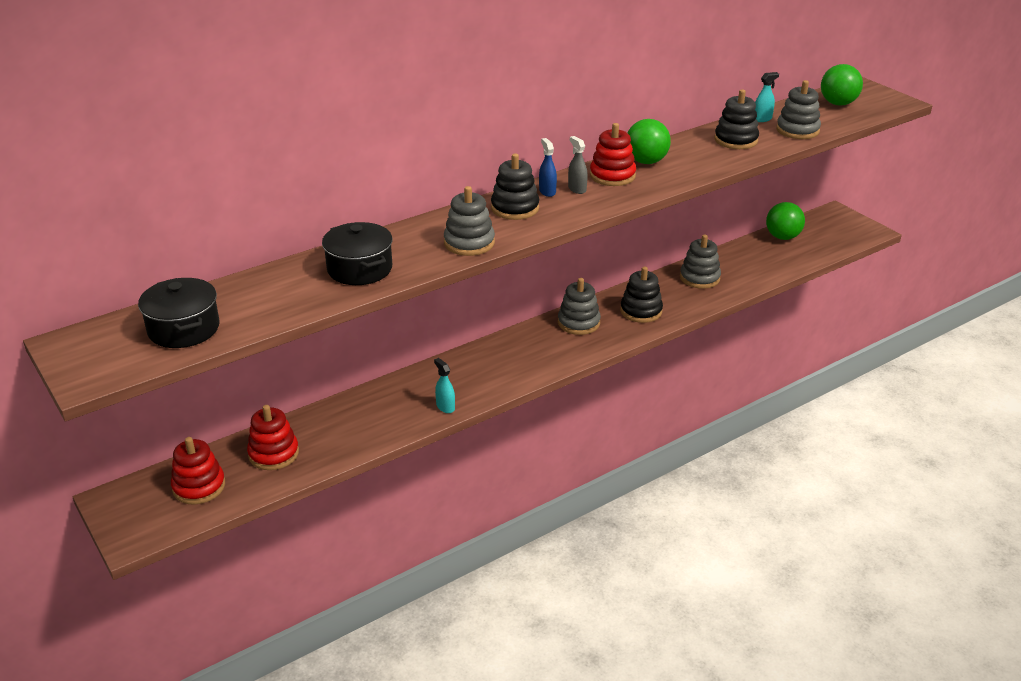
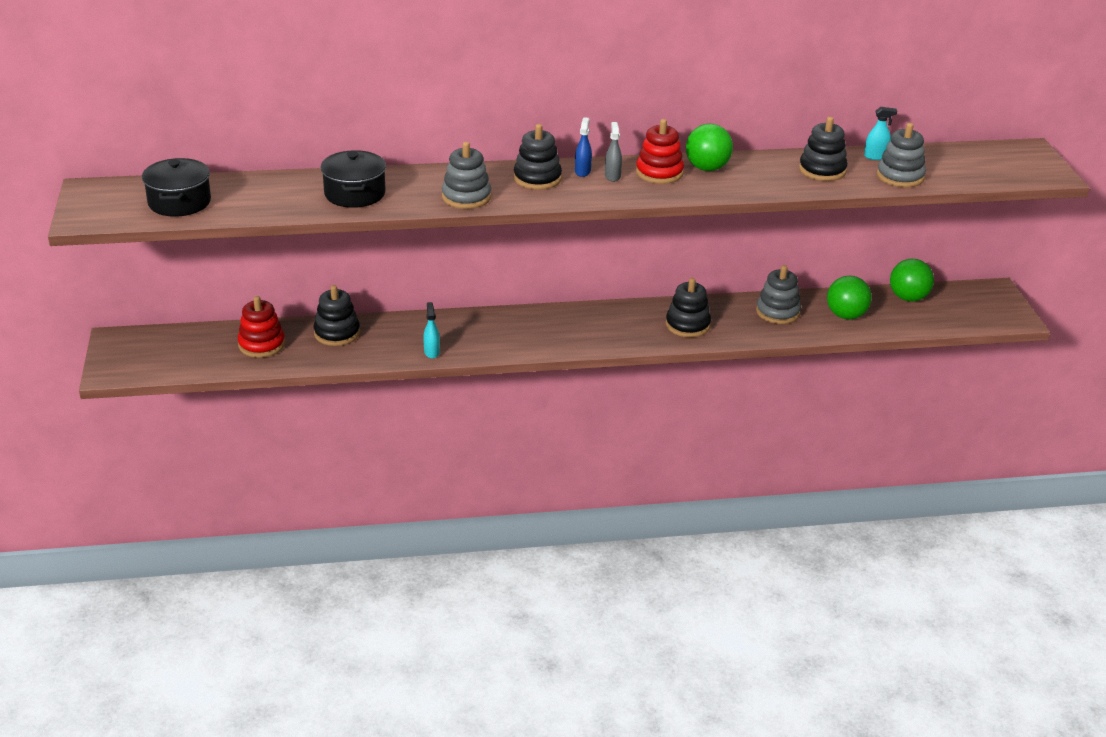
camera: 25 degrees right, 0 degrees up
(199, 487) = (186, 351): red stacking toy -> none
(340, 417) = (337, 333): none -> black stacking toy
(578, 323) = (617, 318): grey stacking toy -> none
(838, 103) = (979, 161): green ball -> green ball (846, 315)

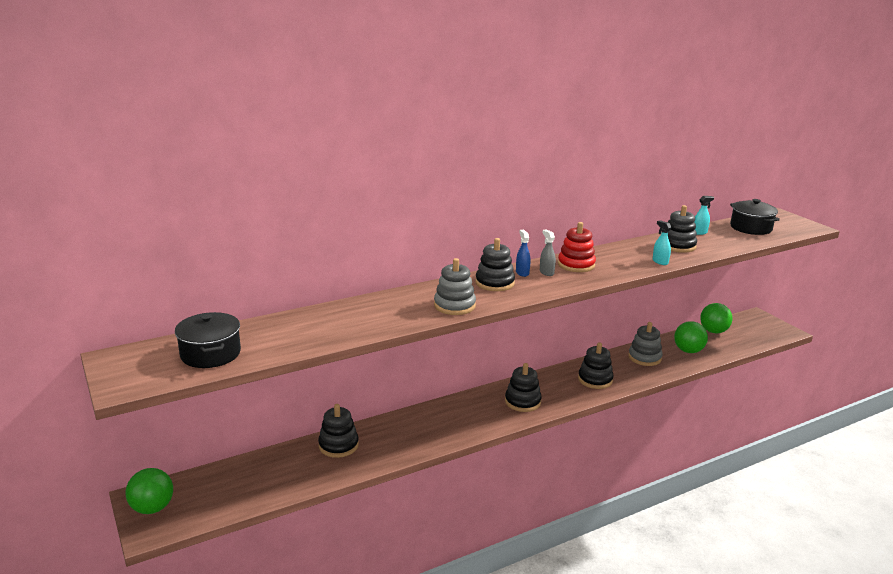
camera: 20 degrees left, 10 degrees down
(261, 344) = (279, 470): red stacking toy -> none
(355, 194) = (362, 319): black pot -> black pot (751, 228)
(431, 352) = (426, 443): turquoise spray bottle -> turquoise spray bottle (660, 262)
(576, 331) = (522, 402): none -> black stacking toy
(707, 168) = (604, 256): green ball -> green ball (152, 508)
(900, 176) = (728, 242): grey stacking toy -> none

